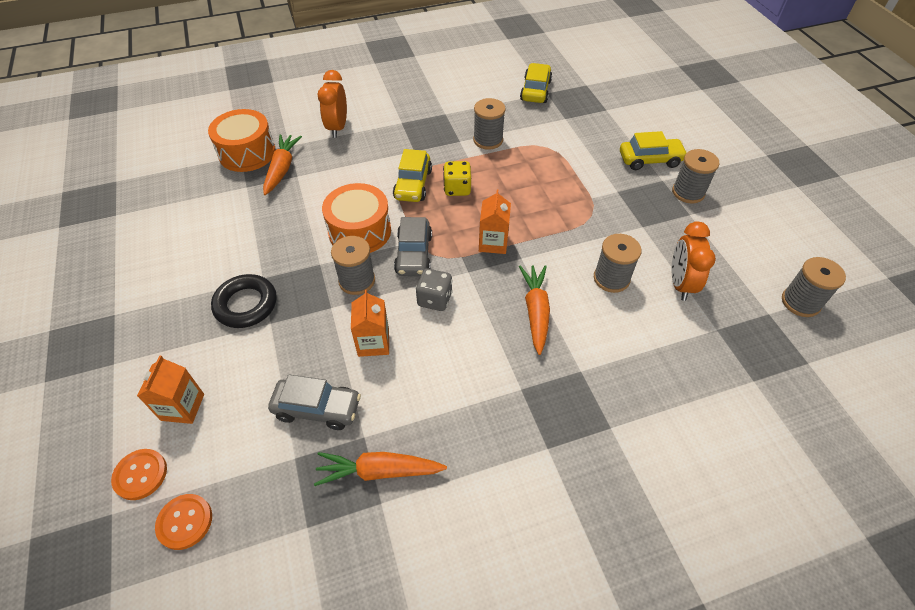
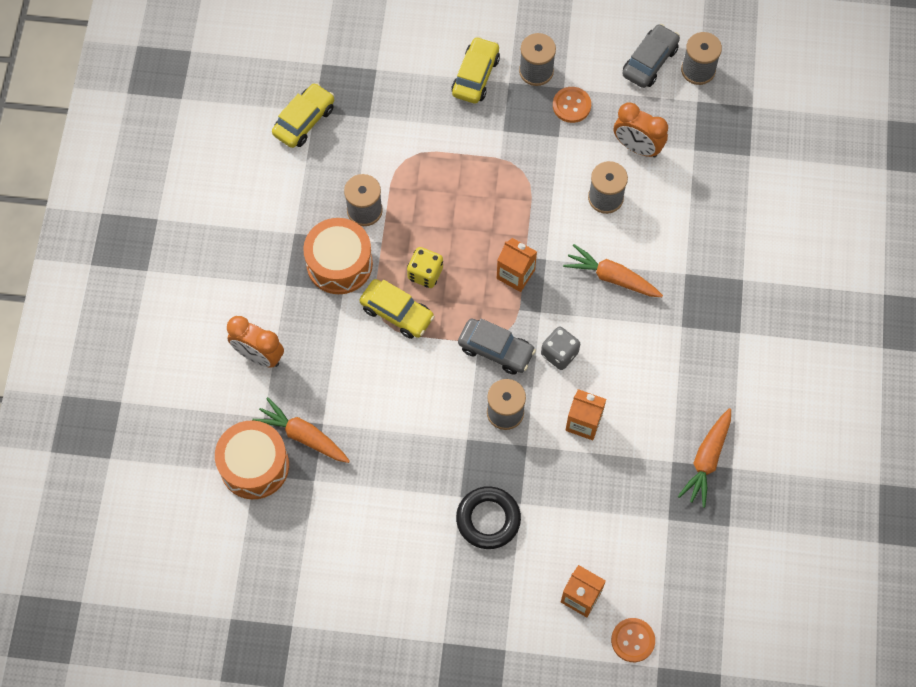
camera: 65 degrees left, 15 degrees up
(185, 522) = (688, 613): orange button -> orange button (571, 105)
(317, 408) = (630, 489): grey car -> grey car (650, 62)
(359, 231) = (440, 388): orange drum -> orange drum (339, 264)
(535, 90) = (304, 121): yellow car -> yellow car turned 90 degrees clockwise

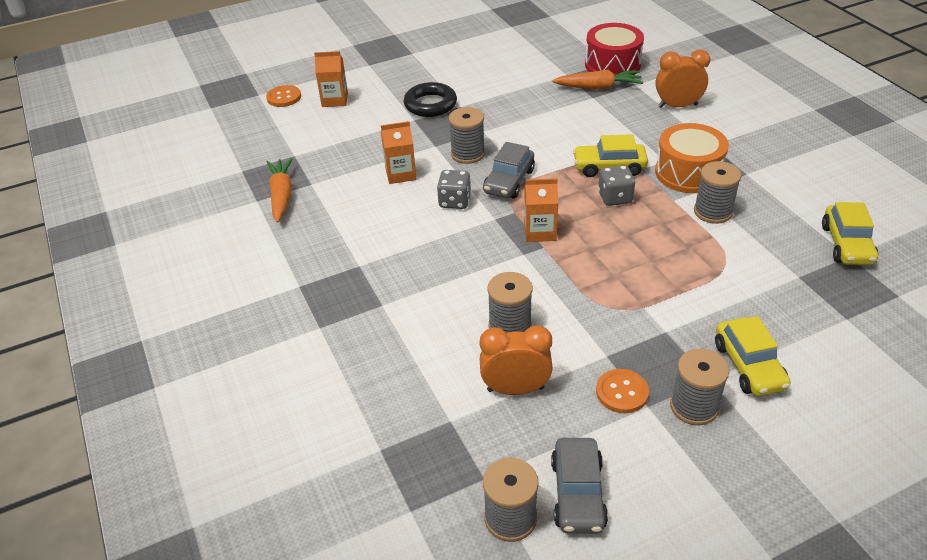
camera: 150 degrees right, 25 degrees down
(254, 466) = (612, 65): orange drum -> red drum
(425, 273) = (615, 198): yellow dice -> grey dice
(496, 350) = (509, 181): grey car -> grey car turned 60 degrees counterclockwise
(612, 277) = (451, 269): orange carrot -> none

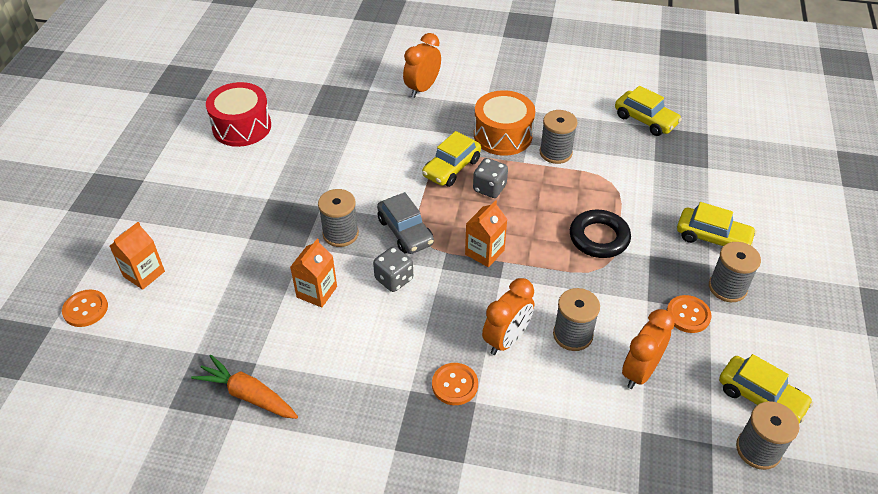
camera: 55 degrees left, 5 degrees up
(387, 285) = (454, 385): none -> orange button
(430, 104) = (241, 215): black ring -> black ring (599, 238)
(461, 290) = (506, 340): none -> orange clock
(577, 494) = (760, 397): grey car -> yellow car
(598, 87) = (348, 109): orange carrot -> none
(612, 65) = (329, 84): red drum -> red drum (242, 127)

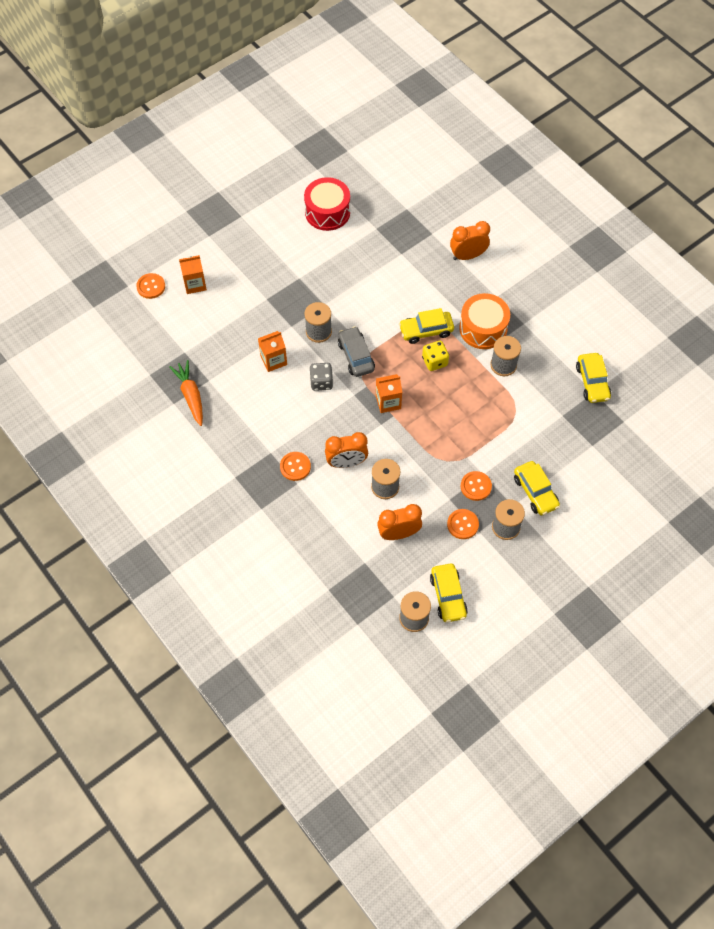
camera: 40 degrees right, 15 degrees up
(405, 232) = (356, 356): grey car -> grey car turned 150 degrees clockwise
(489, 188) = (434, 361): grey dice -> yellow dice
(599, 238) = (465, 441): black ring -> none
(656, 271) = (476, 486): none -> orange button

